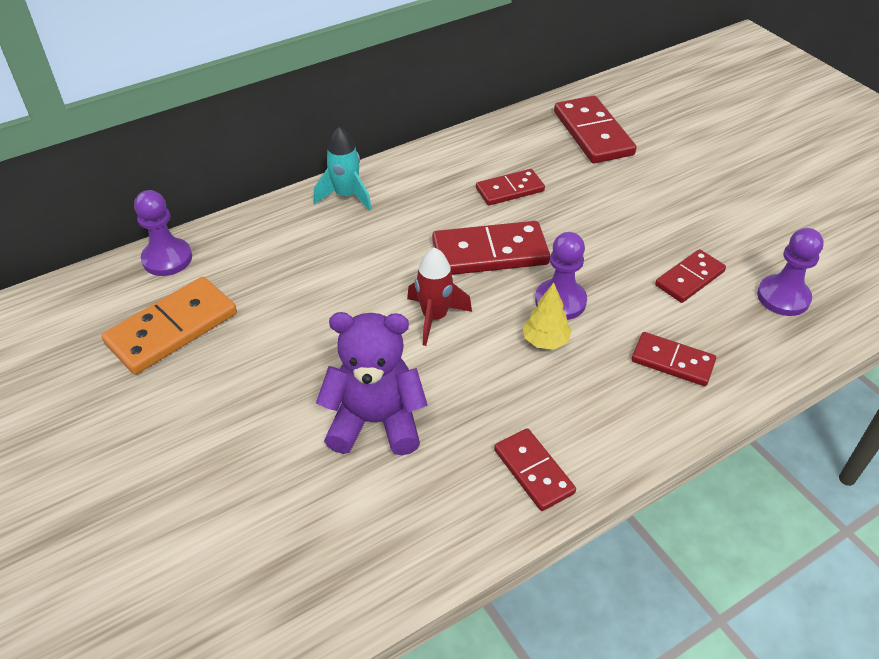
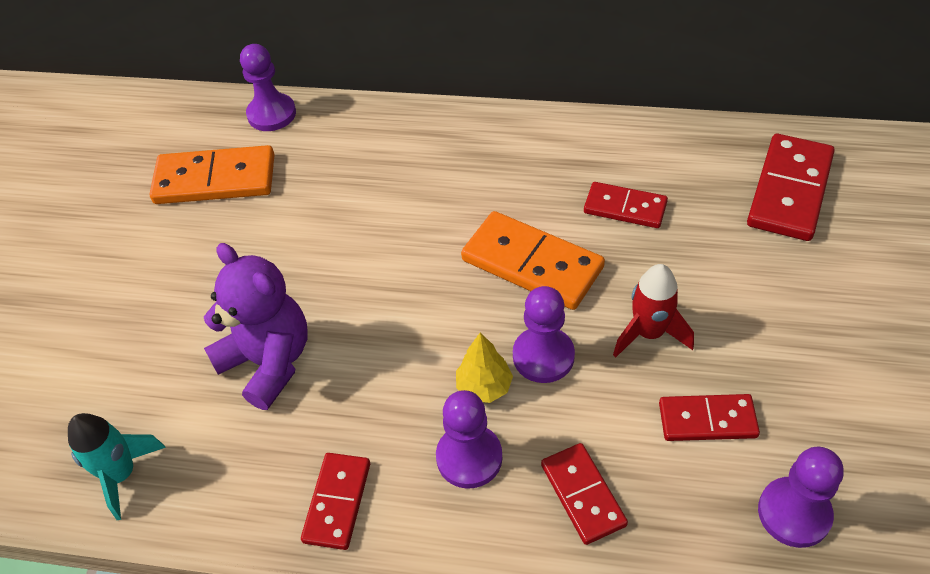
camera: 45 degrees right, 5 degrees up
(346, 196) = (466, 131): turquoise rocket -> turquoise rocket (122, 474)
(434, 317) = (414, 298): red rocket -> red rocket (649, 333)
(490, 253) = (532, 264): red domino -> orange domino
(584, 386) = (469, 457): none -> purple pawn

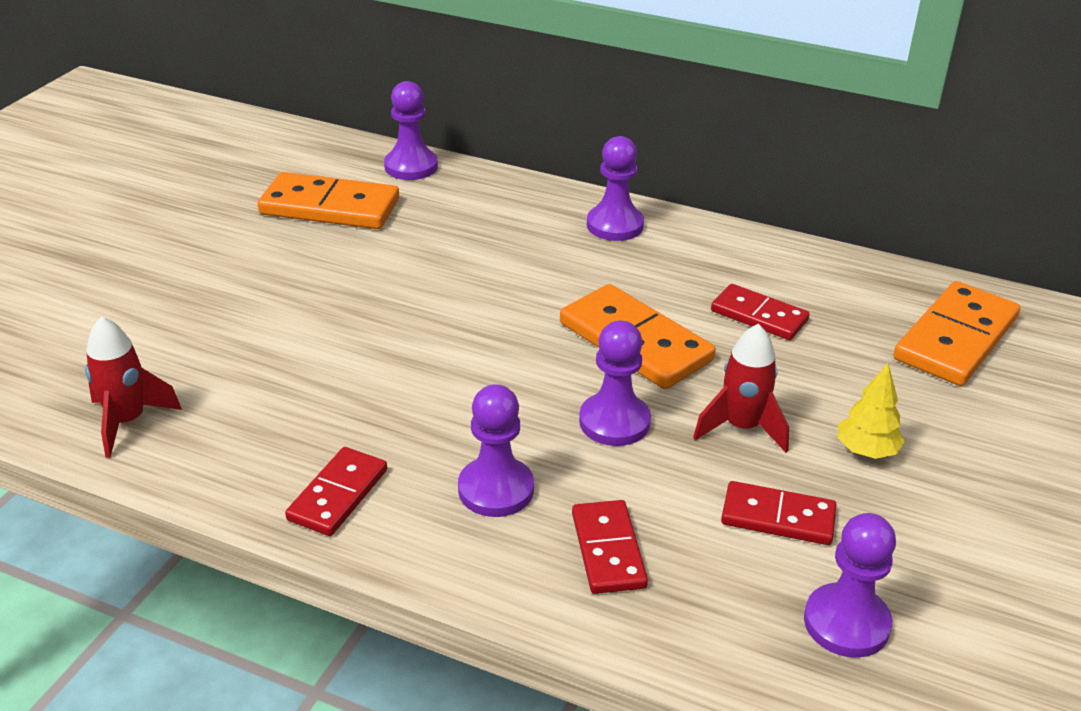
camera: 10 degrees right, 15 degrees down
(122, 474) = (128, 422): turquoise rocket -> red rocket
(268, 362) = (318, 363): purple teddy bear -> none
(472, 137) = (615, 225): none -> purple pawn
(484, 387) = (538, 433): yellow tree -> yellow tree (866, 451)
(790, 191) = (956, 339): red domino -> orange domino

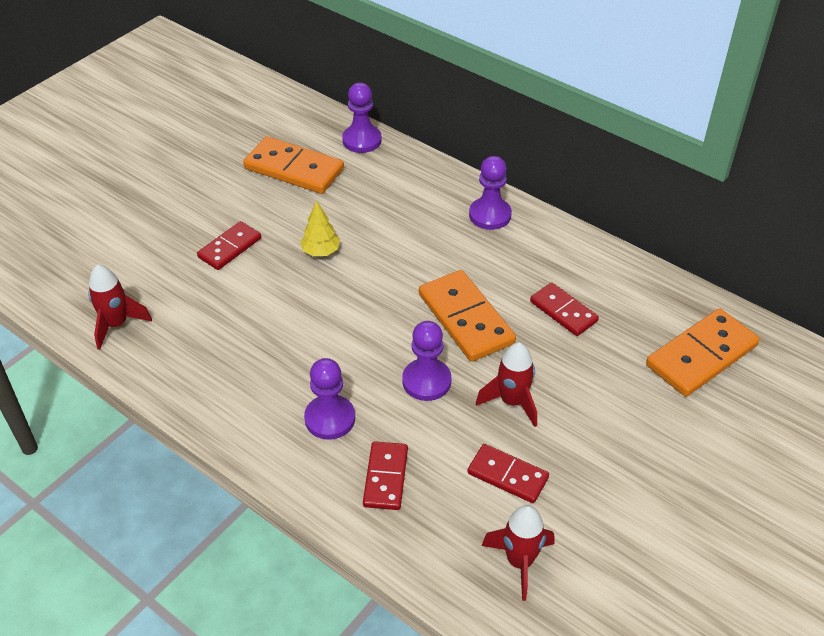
camera: 15 degrees right, 10 degrees up
(338, 495) = (229, 403): red domino -> red domino (229, 248)
(846, 623) = (519, 562): purple pawn -> red rocket
(866, 451) = (592, 436): yellow tree -> yellow tree (321, 251)

